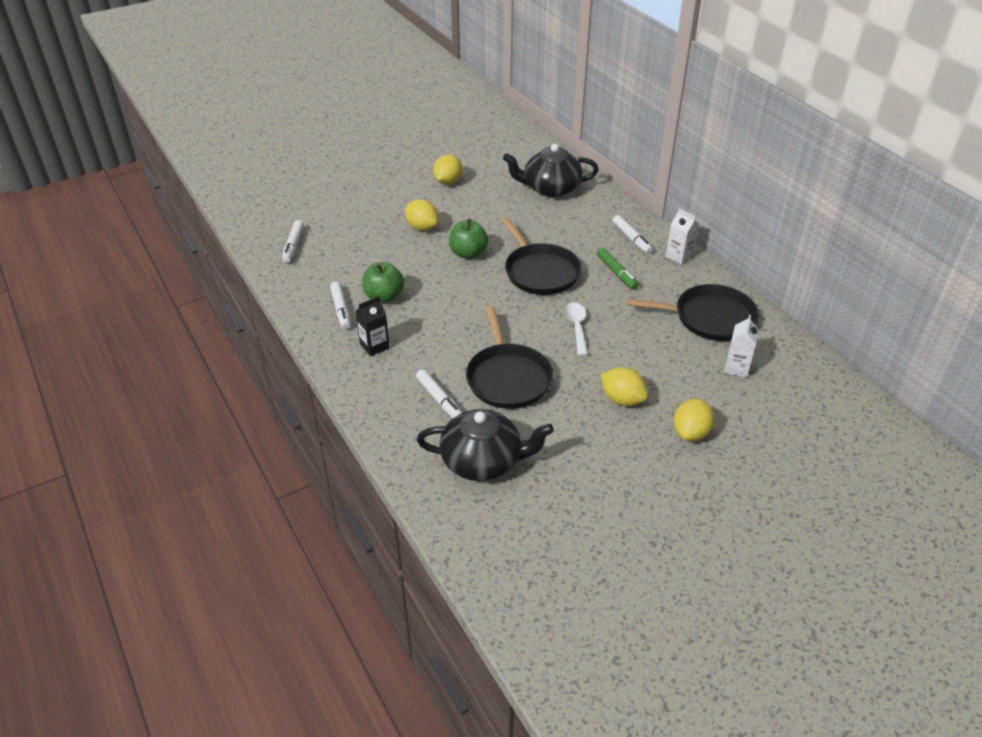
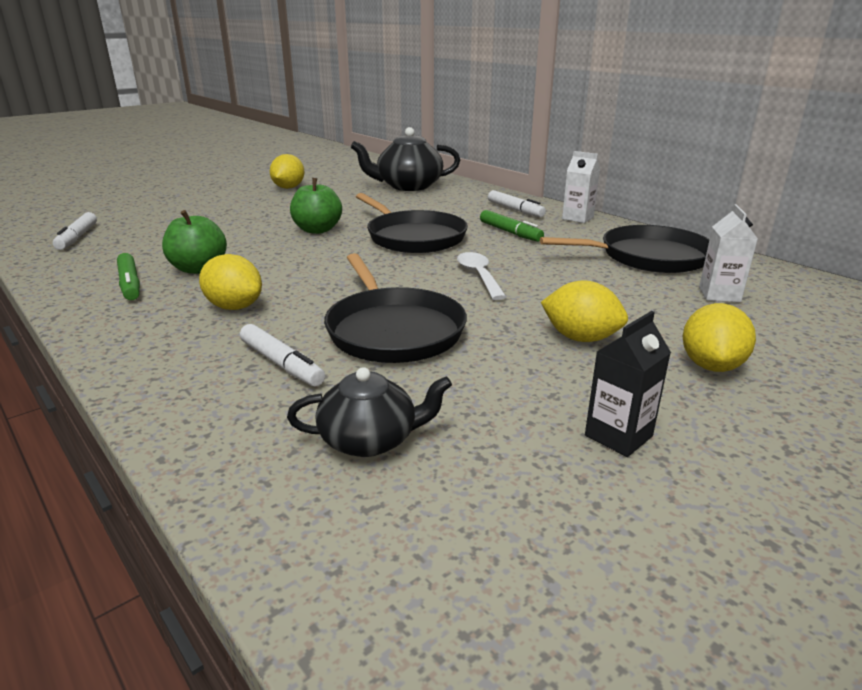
camera: 10 degrees left, 15 degrees down
(341, 309) = (130, 284): white marker -> green marker
(374, 346) = (175, 314): black carton -> black carton (618, 436)
(422, 227) = (257, 216): yellow lemon -> yellow lemon (234, 307)
(483, 461) = (370, 439): black teapot -> black teapot, size x0.61

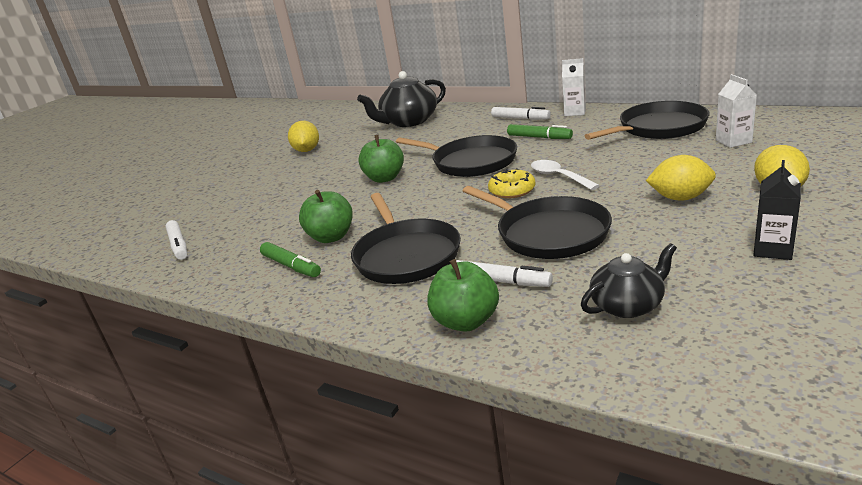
camera: 15 degrees left, 0 degrees up
(192, 393) = (466, 321): none -> green apple
(234, 307) = (406, 255): yellow lemon -> black pan
(415, 276) = (512, 190): none -> yellow donut

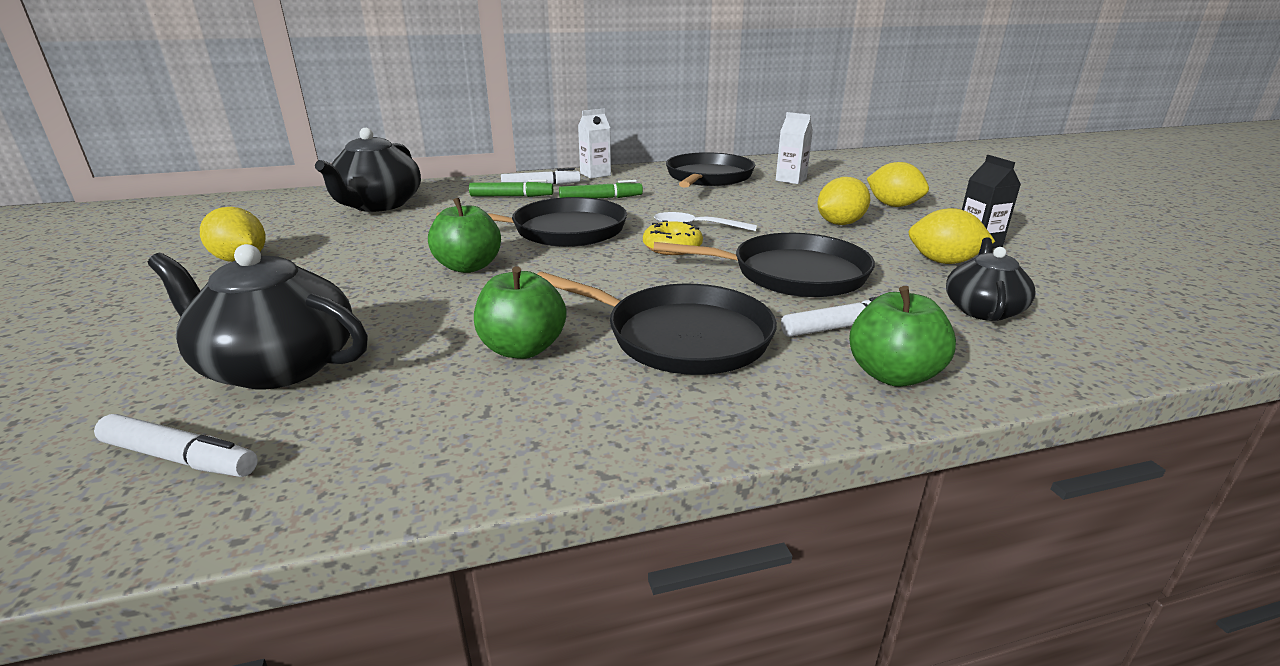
camera: 50 degrees left, 0 degrees up
(246, 215) = (278, 366): none -> black teapot
(291, 266) = (527, 403): green marker -> green marker (511, 196)
(693, 257) = (943, 262): none -> yellow lemon

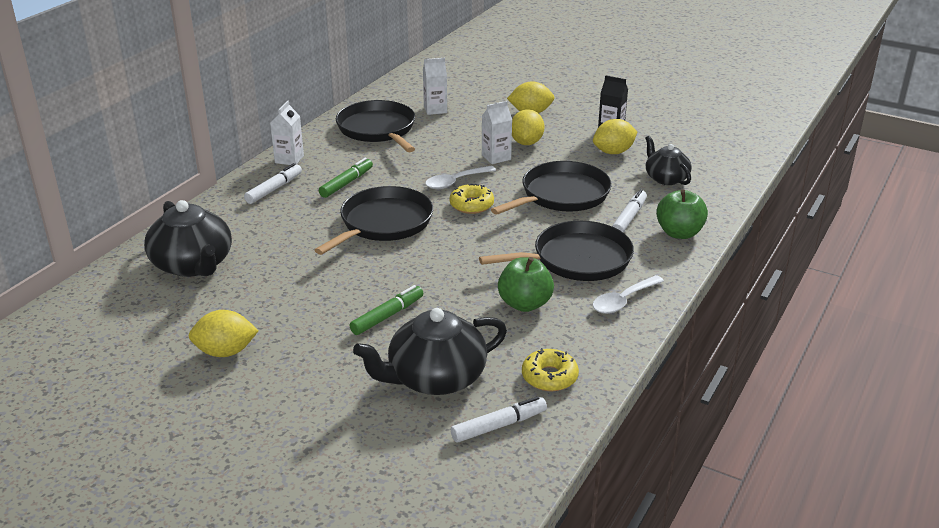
camera: 45 degrees left, 5 degrees up
(356, 442) = (549, 377): none -> yellow donut
(468, 267) = (389, 277): green apple -> none
(511, 196) = (277, 210): green marker -> green marker (387, 316)
(641, 411) = (623, 301): none -> white spoon
(780, 223) = (496, 157): none -> white carton

